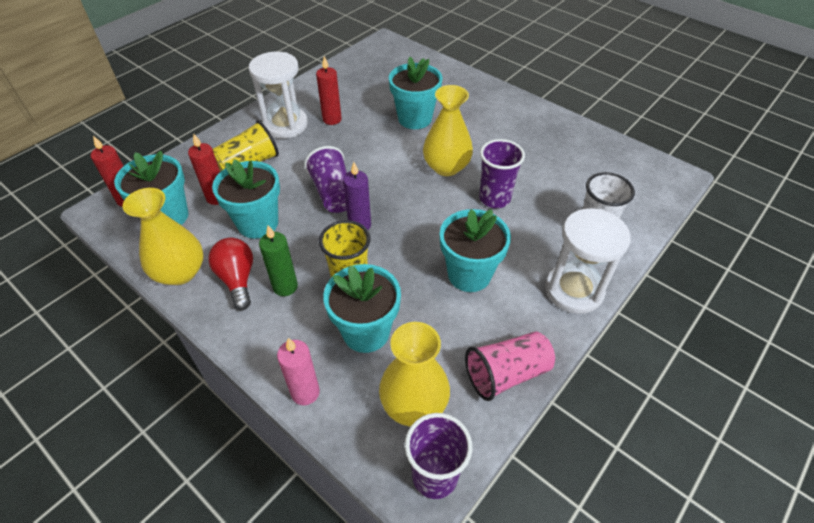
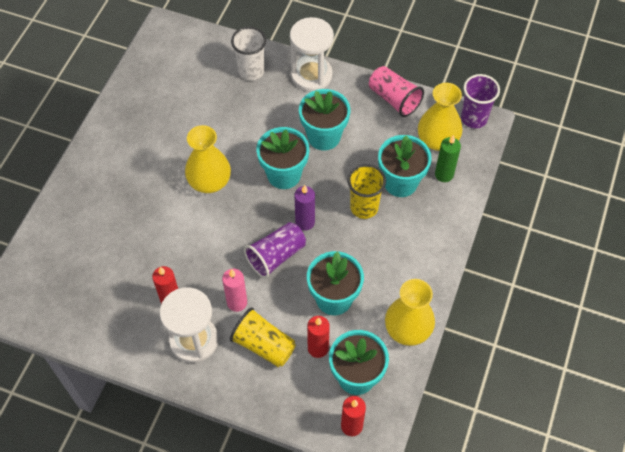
camera: 110 degrees left, 10 degrees up
(237, 279) = (395, 284): red light bulb -> none
(285, 287) = (387, 248): green candle -> green candle (444, 174)
(305, 392) = (459, 199): pink candle -> pink candle (237, 302)
(415, 118) = (146, 227): turquoise flower pot -> turquoise flower pot (284, 174)
(494, 198) = (237, 138): purple cup -> none

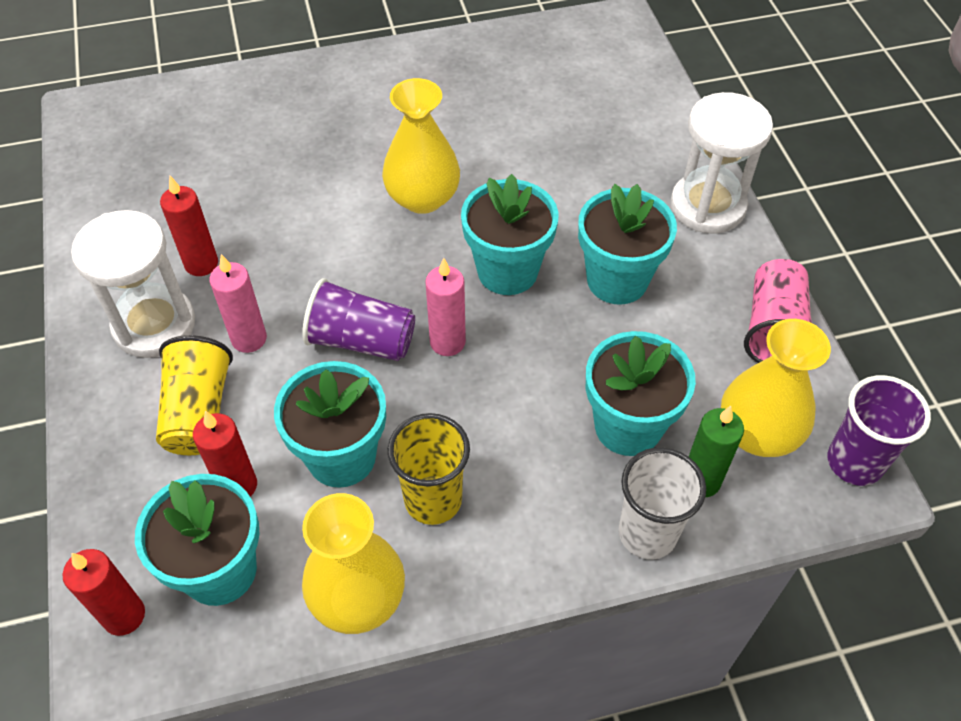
camera: 55 degrees right, 5 degrees down
(251, 71) = (643, 139): white cup -> white cup (647, 533)
(305, 222) = (447, 342): purple candle -> pink candle
(364, 207) = (538, 403): yellow cup -> yellow cup (433, 500)

